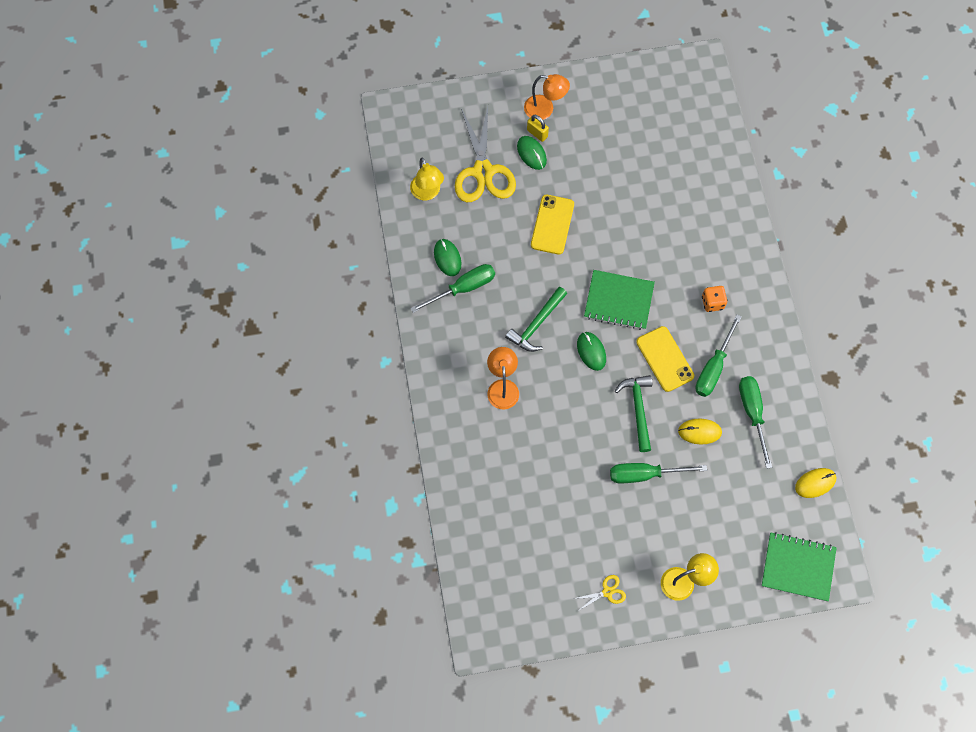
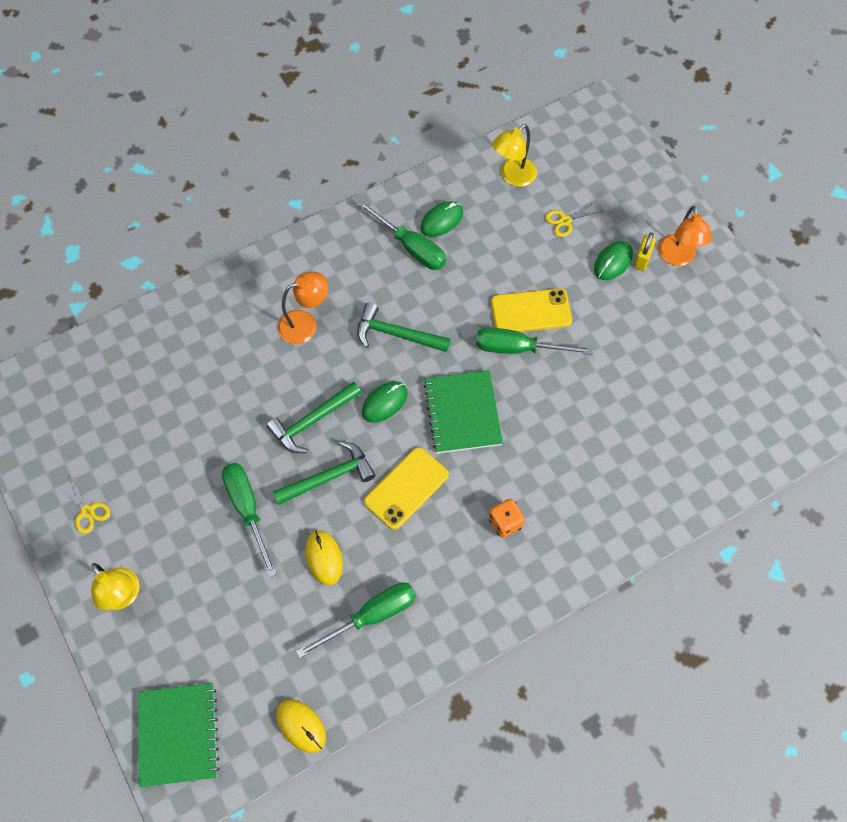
camera: 70 degrees right, 5 degrees down
(483, 171) = (565, 221): yellow scissors -> yellow scissors, size x0.43
(588, 407) = (312, 421): none -> green hammer
(713, 367) = (416, 550): green screwdriver -> green screwdriver (518, 348)

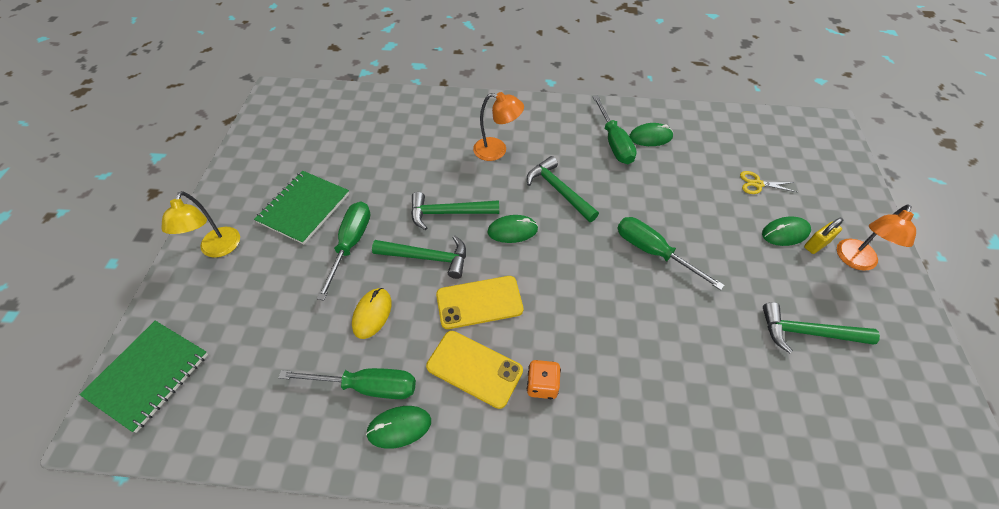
camera: 35 degrees right, 10 degrees down
(87, 511) = (254, 183): yellow scissors -> none
(301, 726) = (233, 439): yellow mouse -> none
(422, 627) = (399, 427): none -> green mouse
(462, 413) = (570, 273): green notebook -> green notebook (304, 208)
(513, 177) = (729, 136): yellow lamp -> none
(531, 311) = (683, 231): yellow phone -> yellow phone (474, 368)
(672, 349) = (807, 332): none -> green hammer

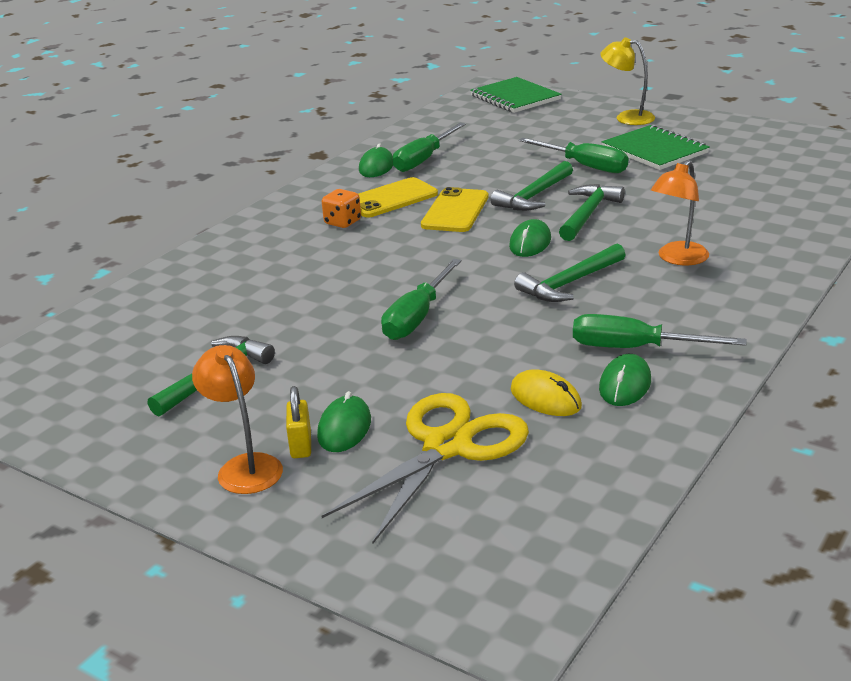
camera: 120 degrees right, 25 degrees down
(372, 314) = (491, 167): yellow mouse -> yellow mouse (545, 398)
(559, 190) = (570, 283): green hammer -> green hammer turned 150 degrees clockwise
(653, 252) = (417, 317): green screwdriver -> green screwdriver turned 135 degrees clockwise
(757, 184) = (447, 446): yellow scissors -> yellow scissors, size x2.34

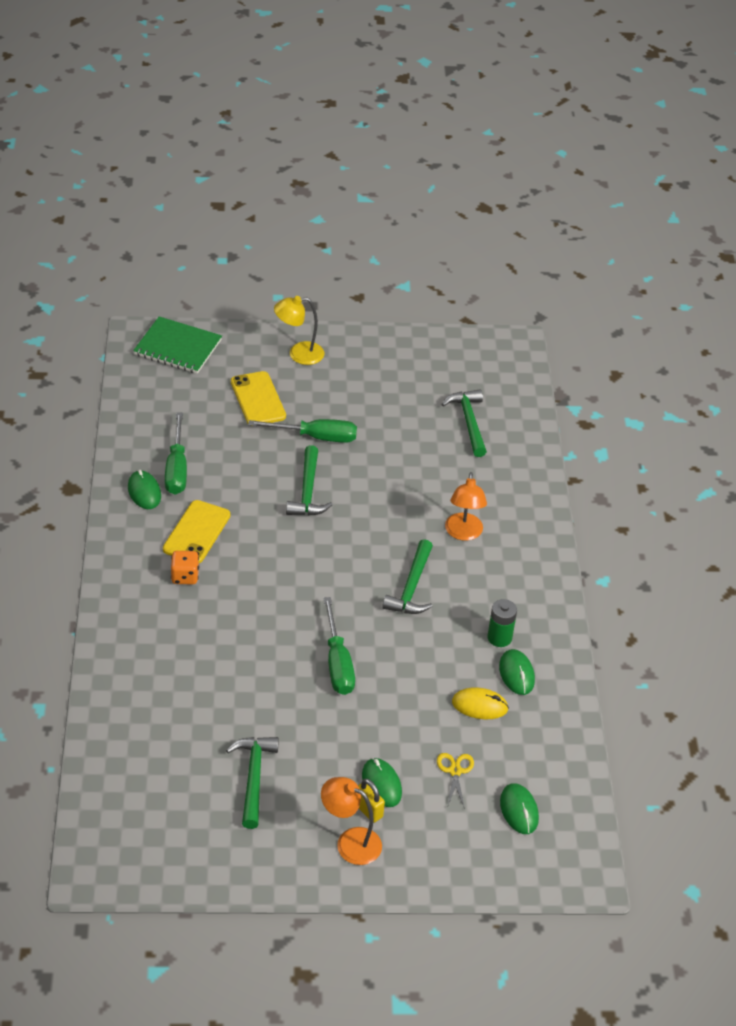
camera: 40 degrees left, 15 degrees up
(447, 446) = (455, 771): yellow scissors -> yellow scissors, size x0.43
(455, 211) = (262, 531): yellow phone -> yellow phone (258, 399)
(530, 243) = (349, 551): green mouse -> green mouse (519, 810)
(588, 214) = (365, 501): green hammer -> green hammer (469, 422)
(635, 348) = (499, 638): green screwdriver -> green battery
(654, 150) = (354, 398): green notebook -> none

